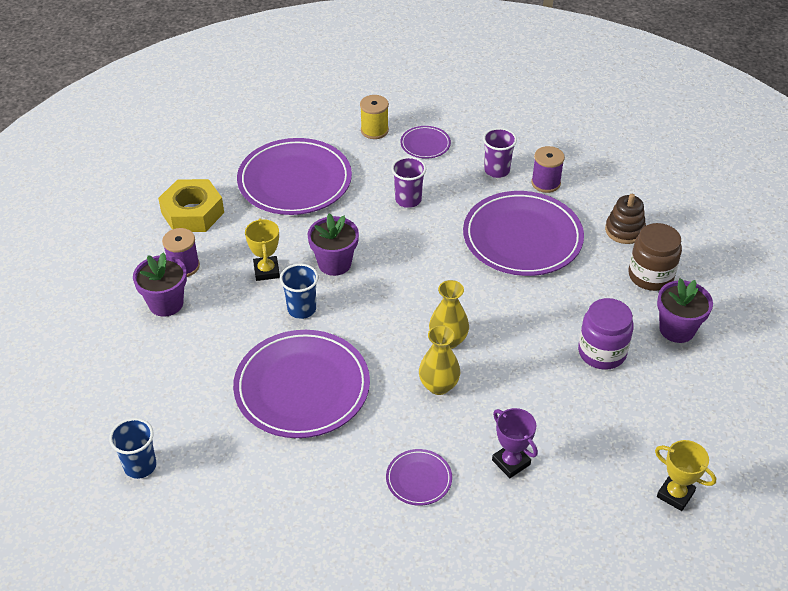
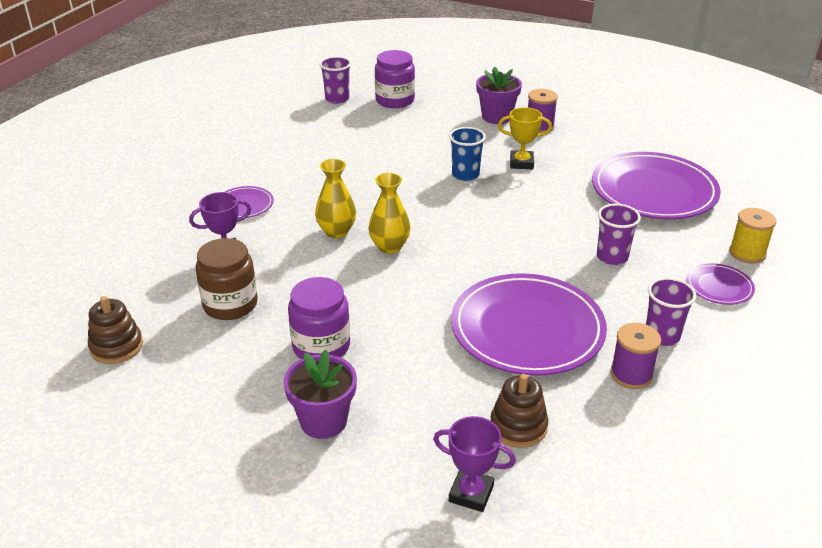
camera: 105 degrees right, 10 degrees down
(136, 404) = (395, 100): none -> purple jar
(140, 466) = (337, 99): blue cup -> purple cup
(192, 213) = (611, 135): yellow nut -> none
(302, 387) = (373, 165): purple plate -> none
(334, 263) = (521, 198): purple flower pot -> none
(650, 276) = (424, 426): brown jar -> brown jar (230, 304)
(675, 494) = (116, 347): yellow trophy -> brown stacking toy
(692, 244) = (471, 493): none -> purple trophy

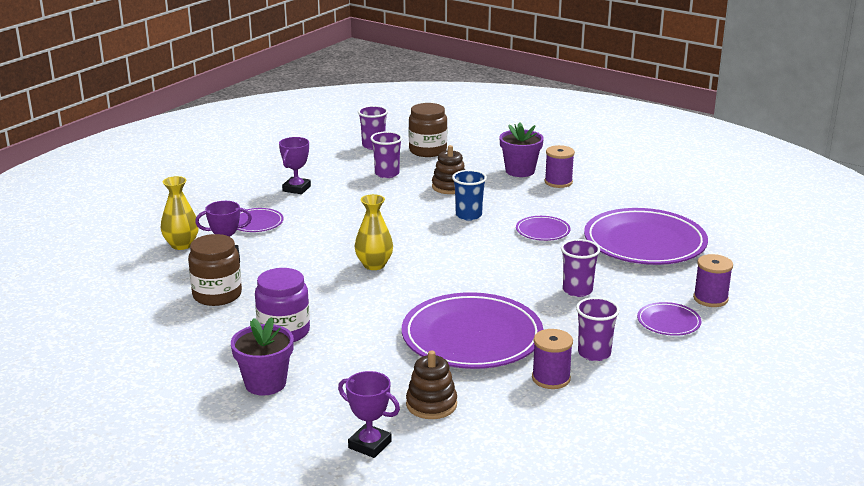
camera: 10 degrees right, 10 degrees down
(116, 347) = (112, 316): brown stacking toy -> brown stacking toy (450, 187)
(274, 158) = (296, 188): none -> purple trophy
(336, 231) = (331, 249): yellow vase -> yellow vase (181, 245)
(363, 131) = (387, 174): none -> purple cup
(395, 100) = (428, 151): purple jar -> brown jar
(521, 163) = (526, 210): yellow trophy -> none
(547, 187) = (542, 231): none -> purple plate
(747, 253) = (710, 299): yellow spool -> purple spool

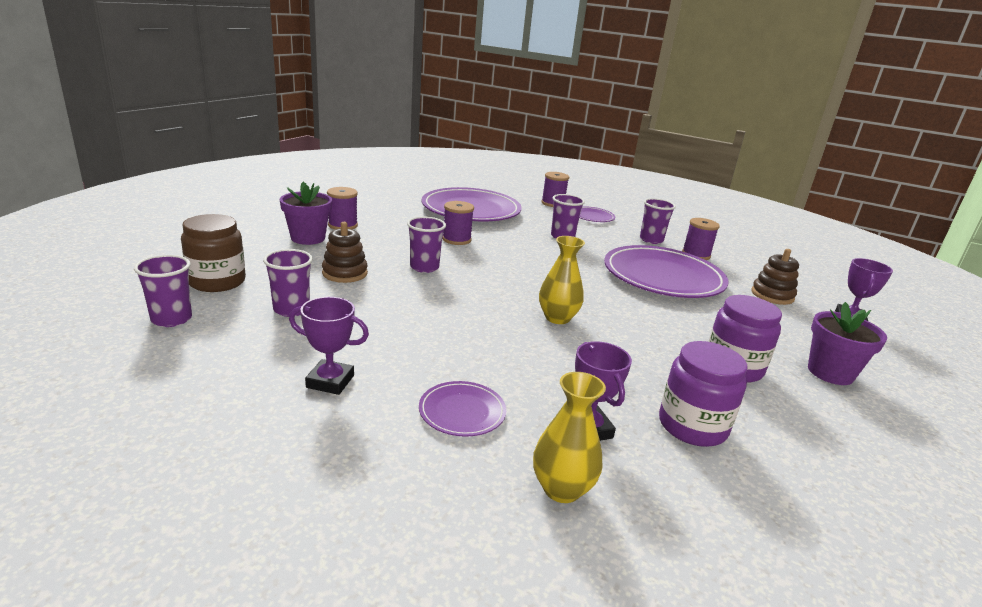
camera: 100 degrees left, 0 degrees up
(217, 295) = (692, 426): brown jar -> purple jar
(468, 215) = (424, 267): blue cup -> purple cup
(542, 231) = (456, 239): purple plate -> purple spool

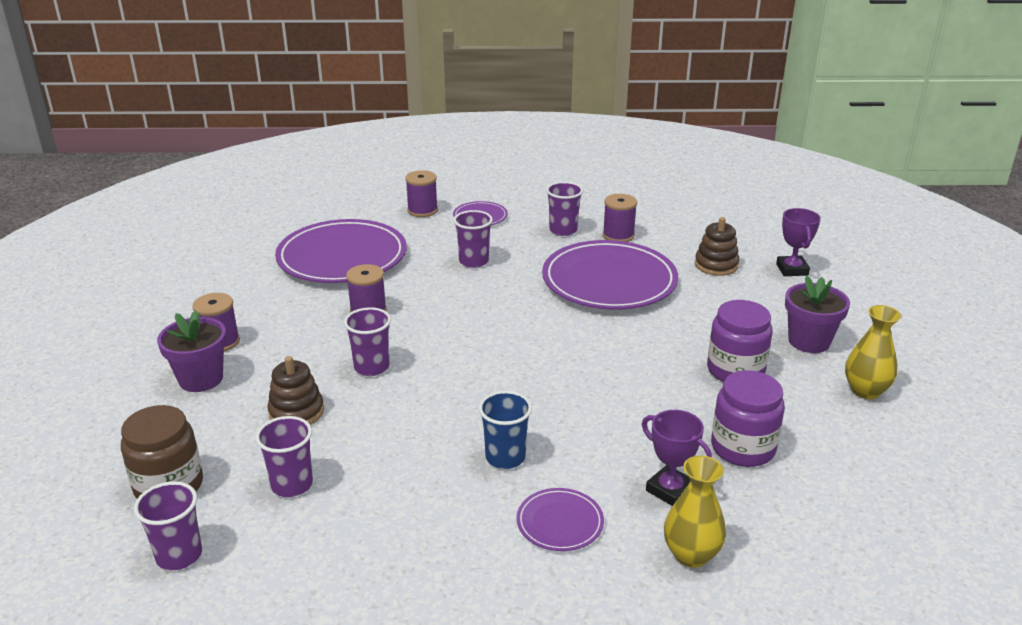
camera: 25 degrees left, 5 degrees up
(330, 381) = (418, 548): purple trophy -> none
(464, 351) = (505, 457): none -> blue cup
(557, 318) = (554, 378): yellow vase -> yellow vase (865, 391)

